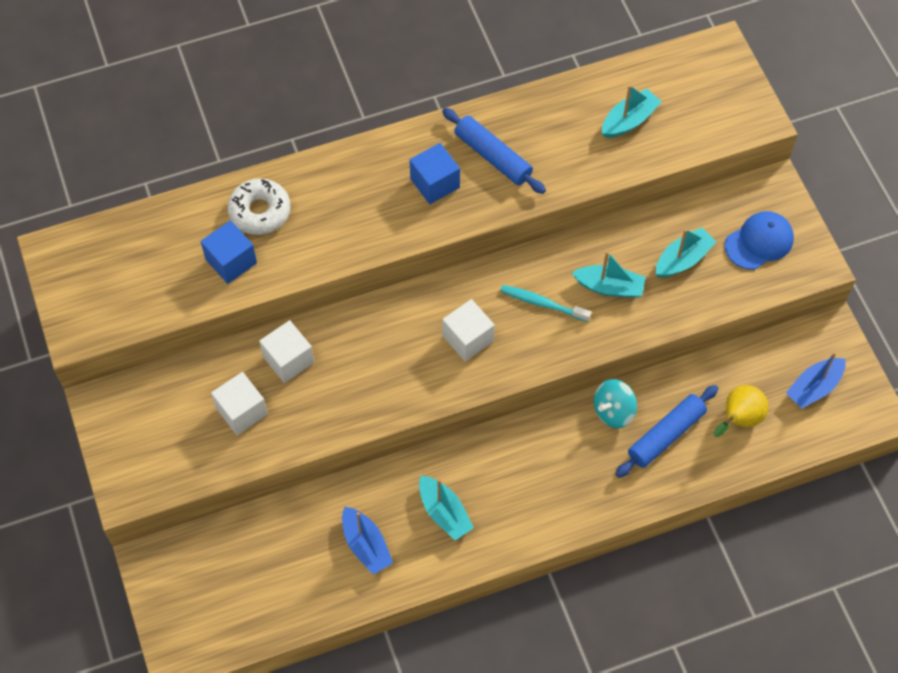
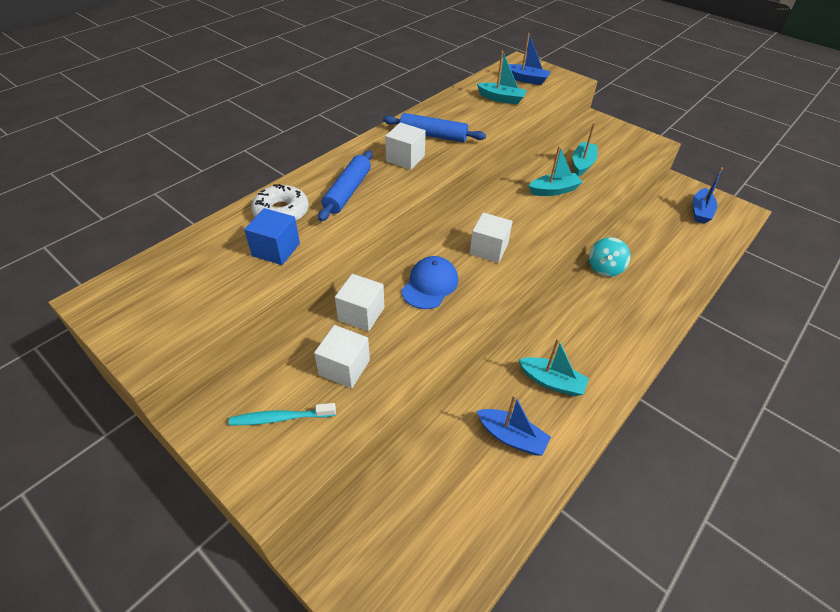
camera: 30 degrees left, 15 degrees down
(435, 183) = (405, 158): blue cube -> white cube
(543, 304) = (521, 213): turquoise toothbrush -> turquoise toothbrush (281, 418)
(629, 120) = (501, 99): turquoise boat -> turquoise boat turned 90 degrees clockwise
(666, 435) = (648, 268): blue rolling pin -> blue rolling pin (347, 191)
(694, 93) = (526, 79): none -> blue boat
(739, 419) = (679, 242): yellow pear -> none
(759, 242) = (614, 143): blue cap -> blue cap (430, 285)

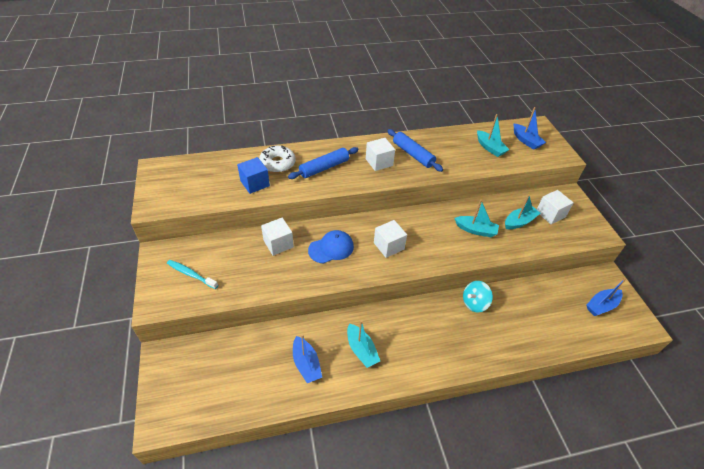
camera: 35 degrees right, 0 degrees up
(344, 367) = (242, 267): white cube -> white cube (550, 214)

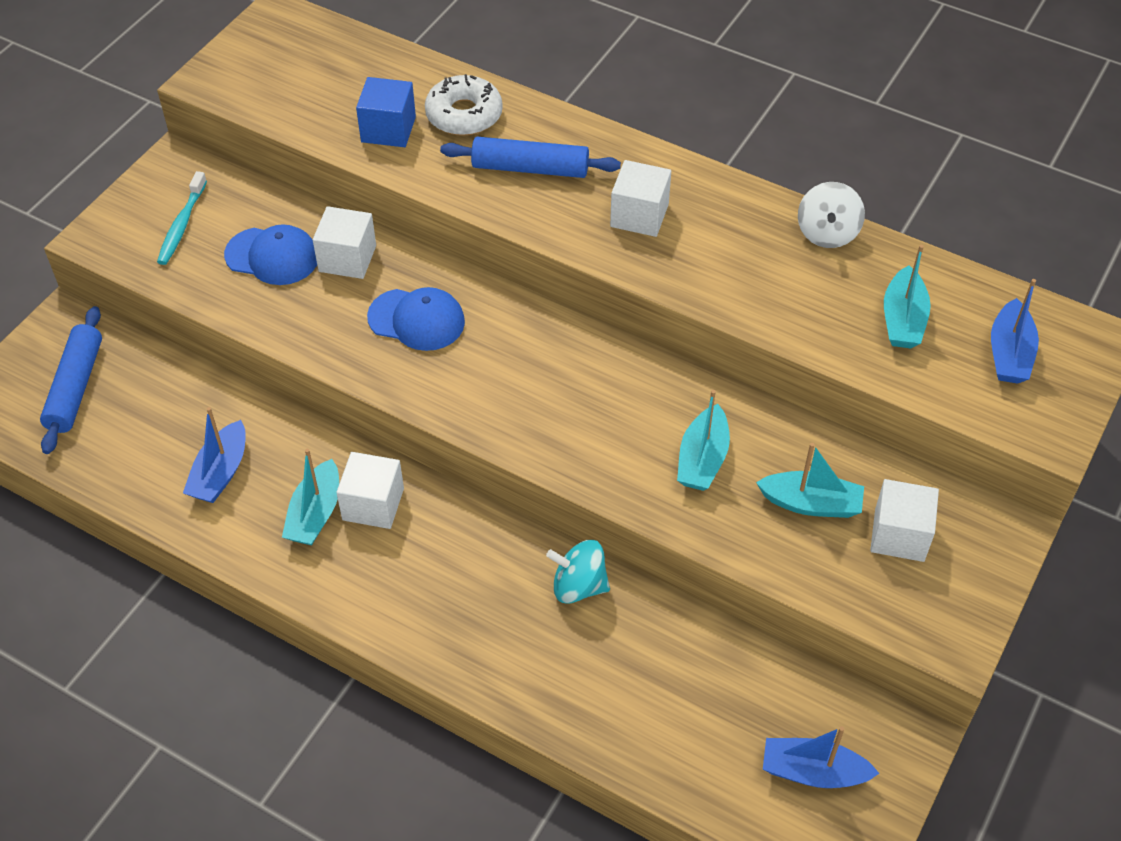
camera: 45 degrees right, 5 degrees up
(191, 274) = (182, 225): turquoise toothbrush -> turquoise toothbrush turned 150 degrees counterclockwise
(246, 262) = (272, 256): none -> blue cap
(389, 246) = (512, 379): white cube -> white cube (373, 504)
(413, 154) = (723, 239): blue rolling pin -> blue rolling pin (76, 387)
(438, 136) = (827, 233): none -> white spinning top
(476, 230) = (702, 459): turquoise boat -> turquoise boat turned 45 degrees clockwise

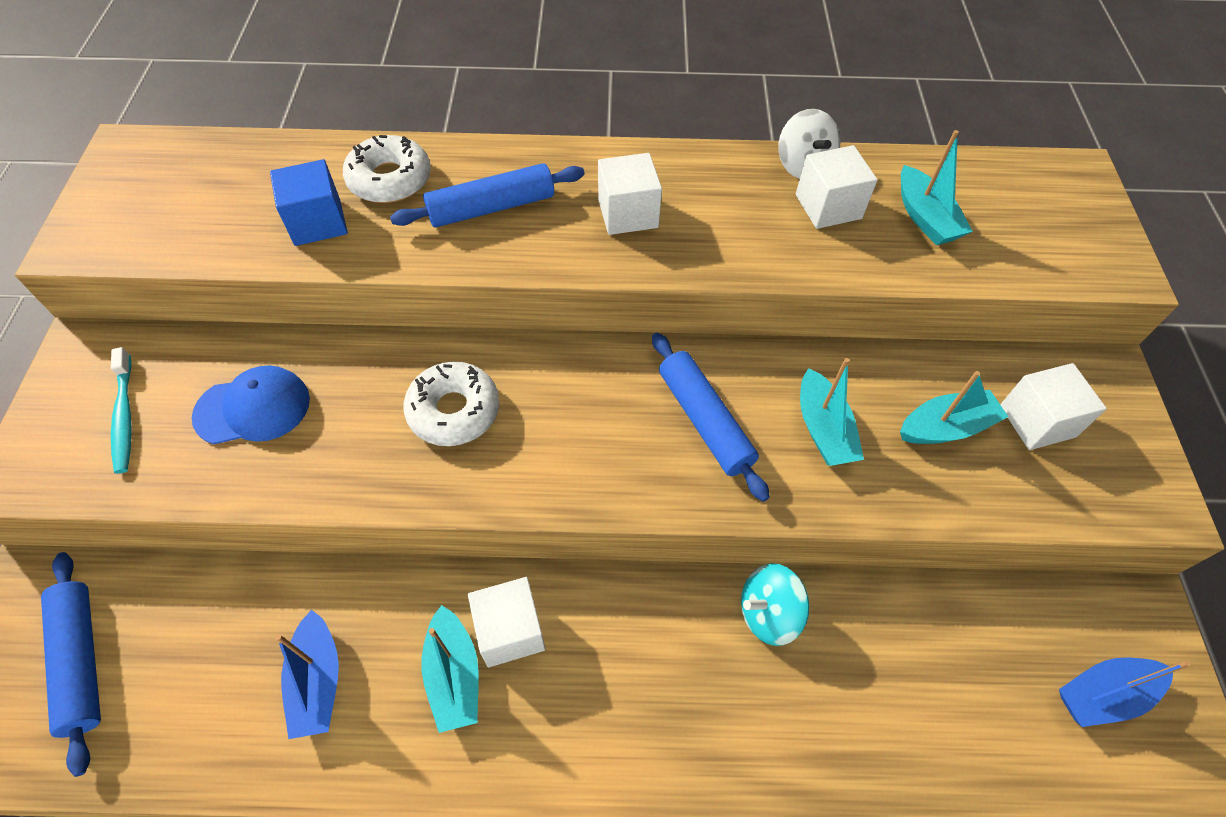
camera: 30 degrees left, 5 degrees up
(347, 258) = (340, 376): white cube -> white cube (828, 206)
(416, 320) = (454, 411): blue cap -> white donut
(608, 410) = (704, 421): none -> blue rolling pin
(1009, 353) = (1030, 212): blue boat -> none

